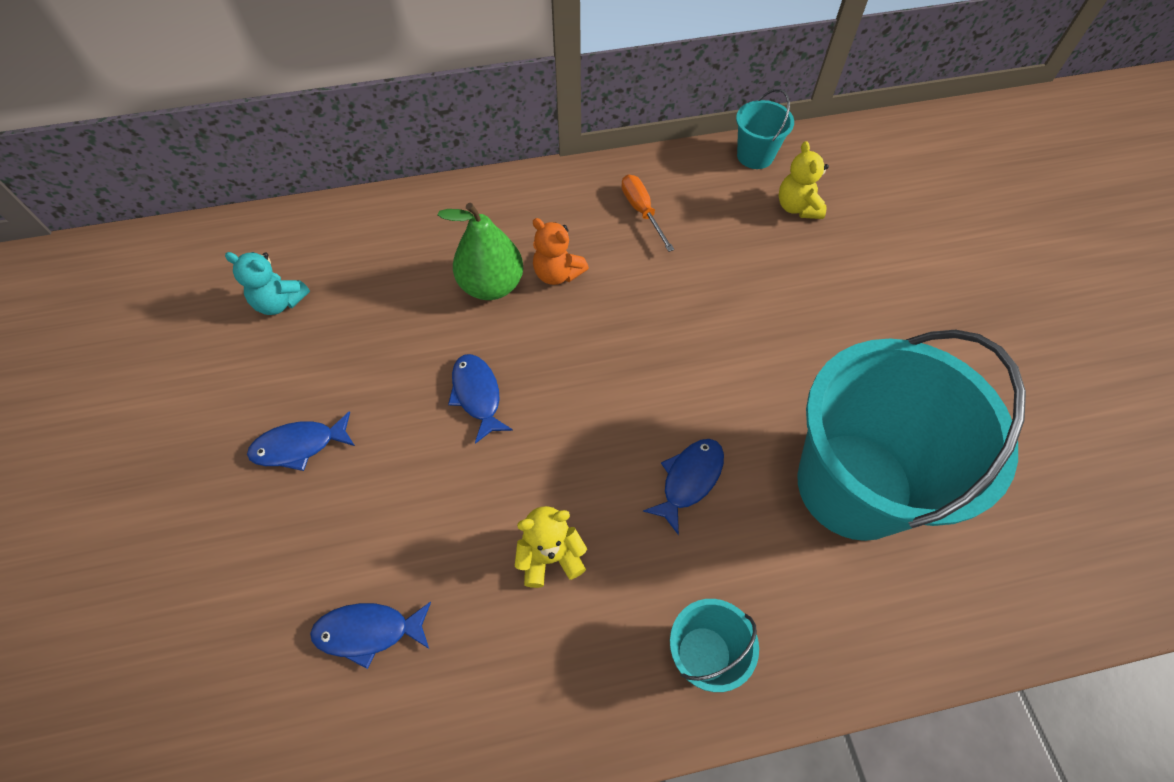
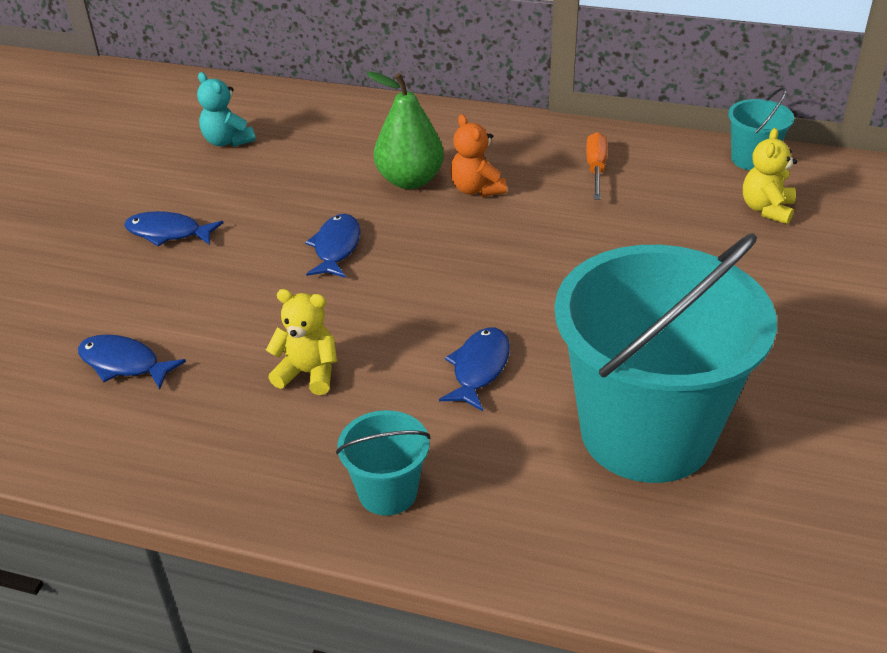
camera: 30 degrees right, 20 degrees down
(689, 480) = (479, 368): blue fish -> blue fish turned 45 degrees counterclockwise

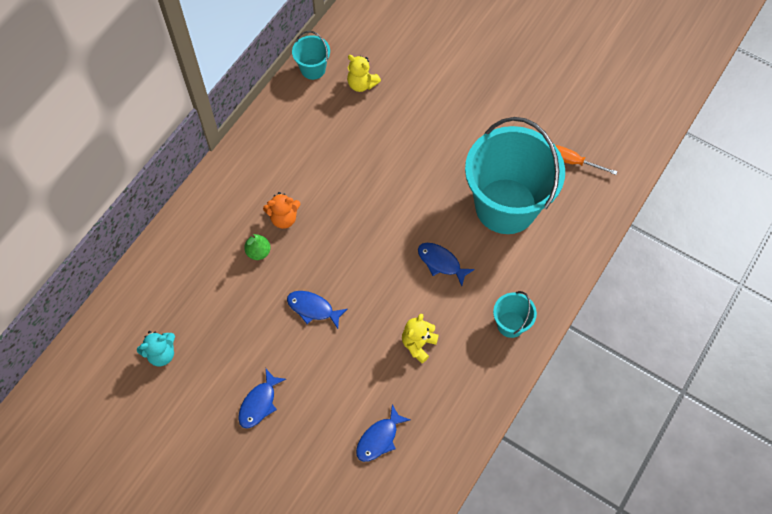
camera: 75 degrees left, 25 degrees up
(410, 180) = (258, 252): green pear -> green pear, size x0.58
(596, 169) = (289, 149): orange screwdriver -> orange screwdriver (573, 162)

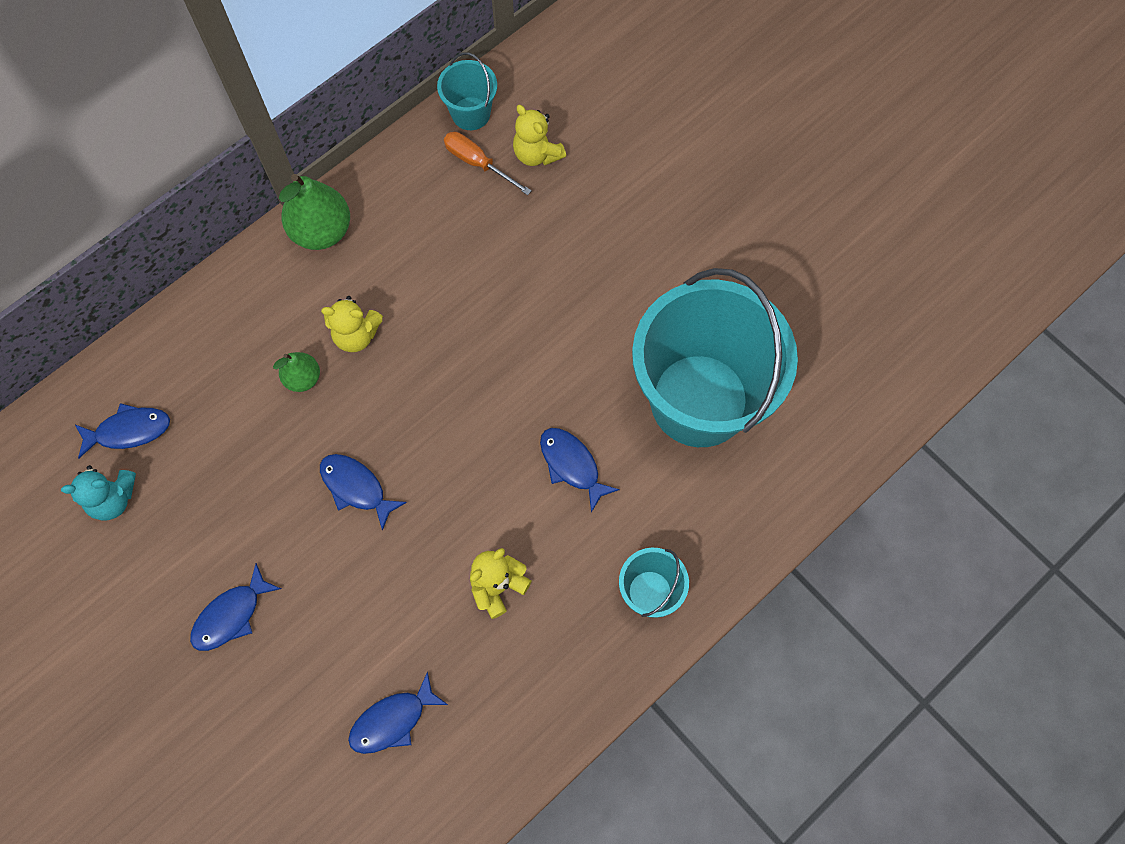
camera: 15 degrees right, 5 degrees up
(158, 310) = (129, 431): none -> blue fish
(242, 161) = (322, 231): none -> green pear
(284, 218) = (356, 335): orange teddy bear -> yellow teddy bear
(573, 162) = (826, 355): orange screwdriver -> orange screwdriver (478, 163)

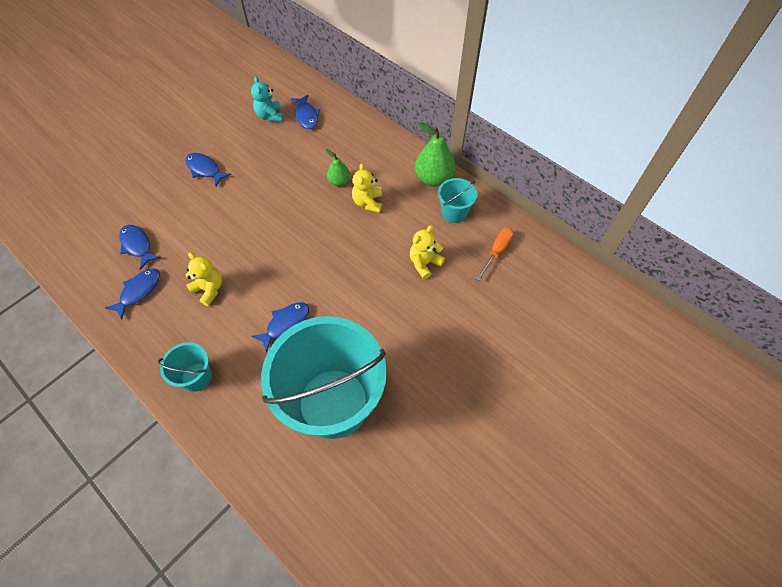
camera: 85 degrees right, 10 degrees down
(356, 488) = (273, 213): blue fish -> blue fish (139, 291)
(471, 113) = (533, 244): turquoise bucket -> turquoise bucket (454, 213)
(537, 154) = (511, 285): yellow teddy bear -> yellow teddy bear (424, 263)

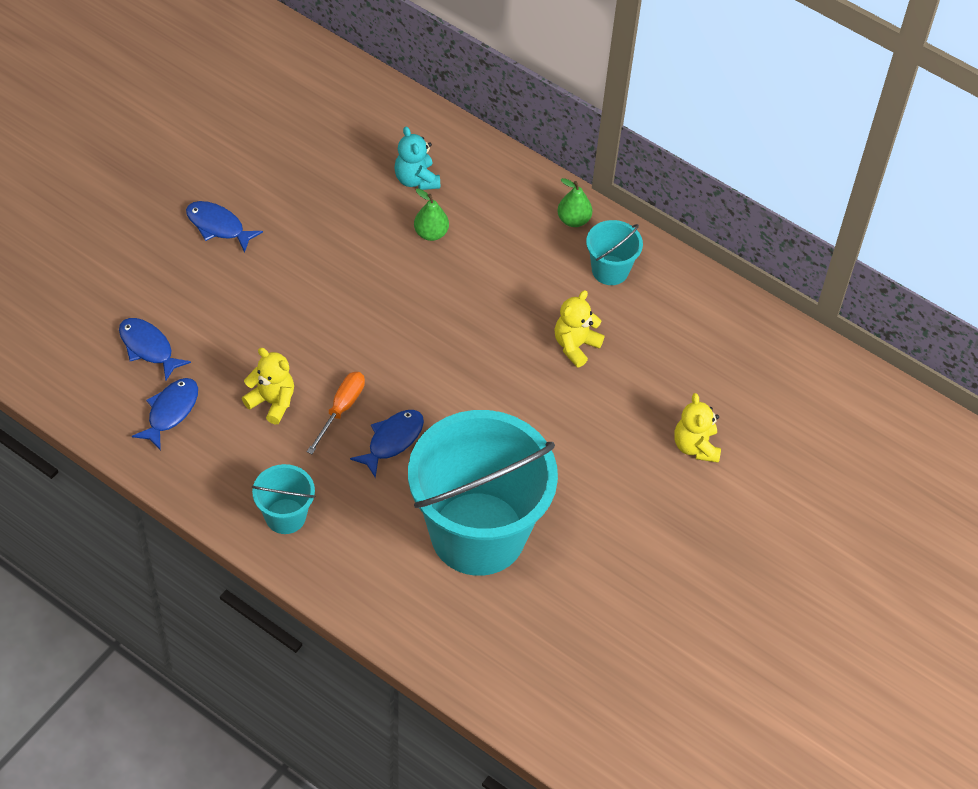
camera: 10 degrees left, 5 degrees down
(270, 116) = (300, 132): turquoise teddy bear -> turquoise teddy bear (416, 180)
(306, 116) = (359, 129): blue fish -> none
(368, 202) = (480, 263): yellow teddy bear -> yellow teddy bear (695, 446)
(433, 178) = (573, 220): green pear -> green pear, size x0.58
(496, 252) = (677, 323): orange screwdriver -> orange screwdriver (341, 409)

